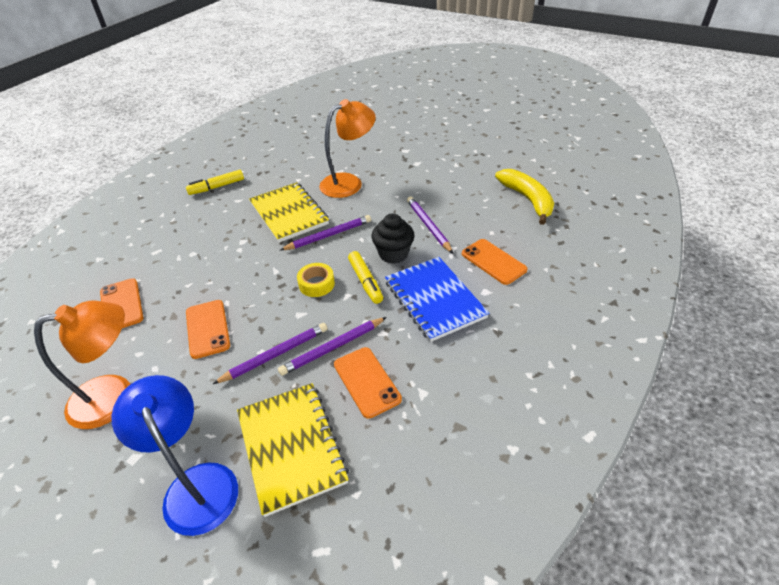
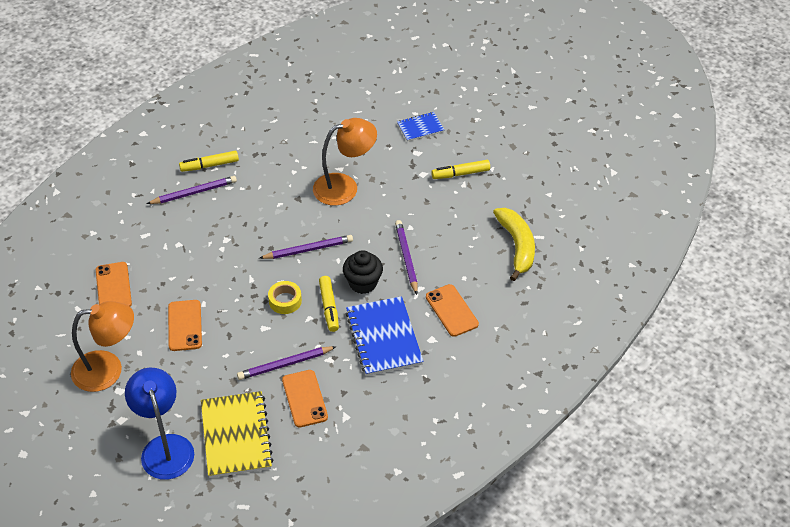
camera: 10 degrees right, 5 degrees up
(276, 355) = (237, 361): purple pencil -> purple pencil (194, 192)
(289, 214) = (275, 215): yellow notebook -> none
(401, 134) = (420, 128): none -> blue notebook
(449, 158) = (460, 174): none -> yellow marker

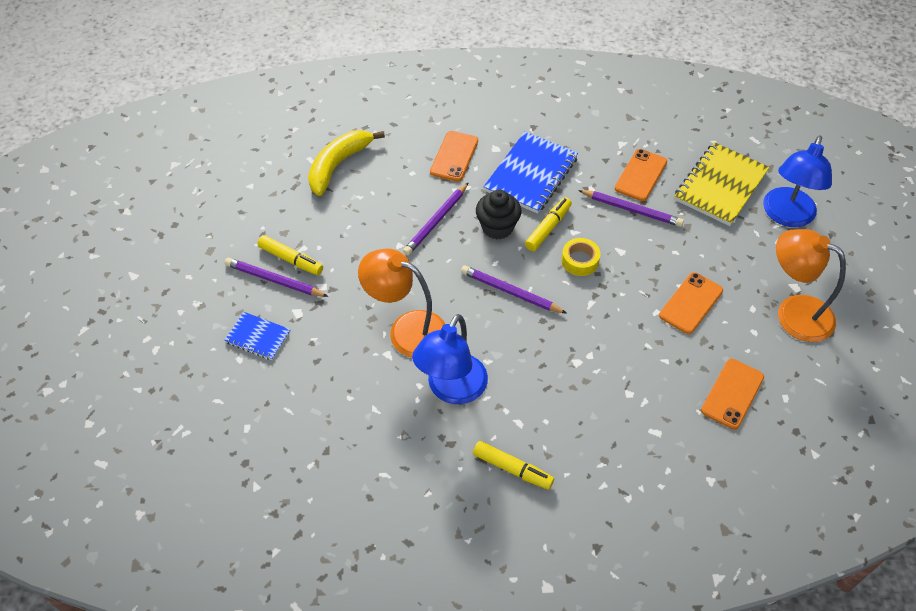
camera: 135 degrees left, 5 degrees up
(194, 192) = (560, 444): purple pencil -> purple pencil (274, 280)
(283, 177) = (451, 389): none -> blue lamp

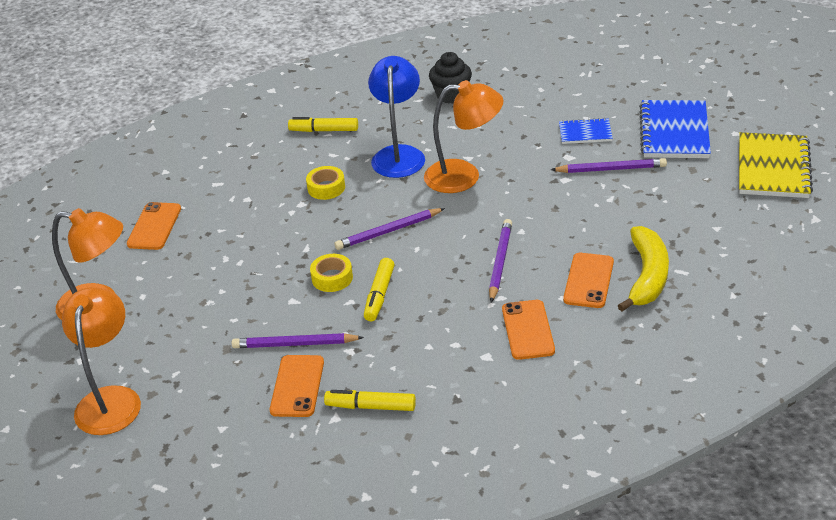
camera: 160 degrees right, 15 degrees down
(291, 260) = (611, 187): yellow marker -> yellow marker (370, 406)
(497, 227) = (433, 278): black cupcake -> black cupcake (451, 95)
(510, 292) = (388, 231): purple pencil -> purple pencil turned 150 degrees clockwise
(531, 174) = (427, 342): blue notebook -> blue notebook (674, 132)
(544, 373) = (326, 188): none -> yellow tape
(691, 303) = (206, 280): orange phone -> orange phone (588, 281)
(720, 186) = (196, 407): yellow notebook -> yellow notebook (773, 168)
(786, 216) = (111, 399): blue lamp -> orange lamp

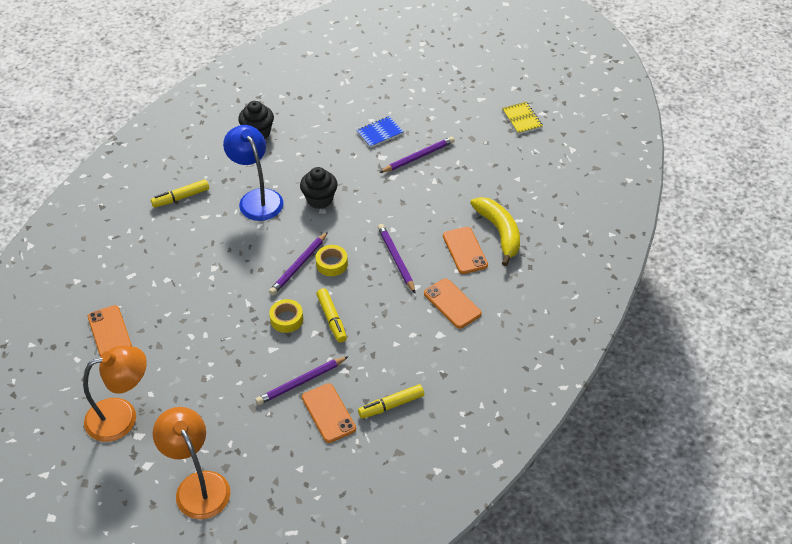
camera: 35 degrees left, 10 degrees up
(326, 188) = (223, 247): yellow tape -> yellow tape (331, 264)
(464, 176) = (319, 199): orange lamp -> black cupcake
(674, 132) = (440, 112): blue notebook -> none
(773, 168) = (522, 119): yellow notebook -> yellow notebook, size x0.55

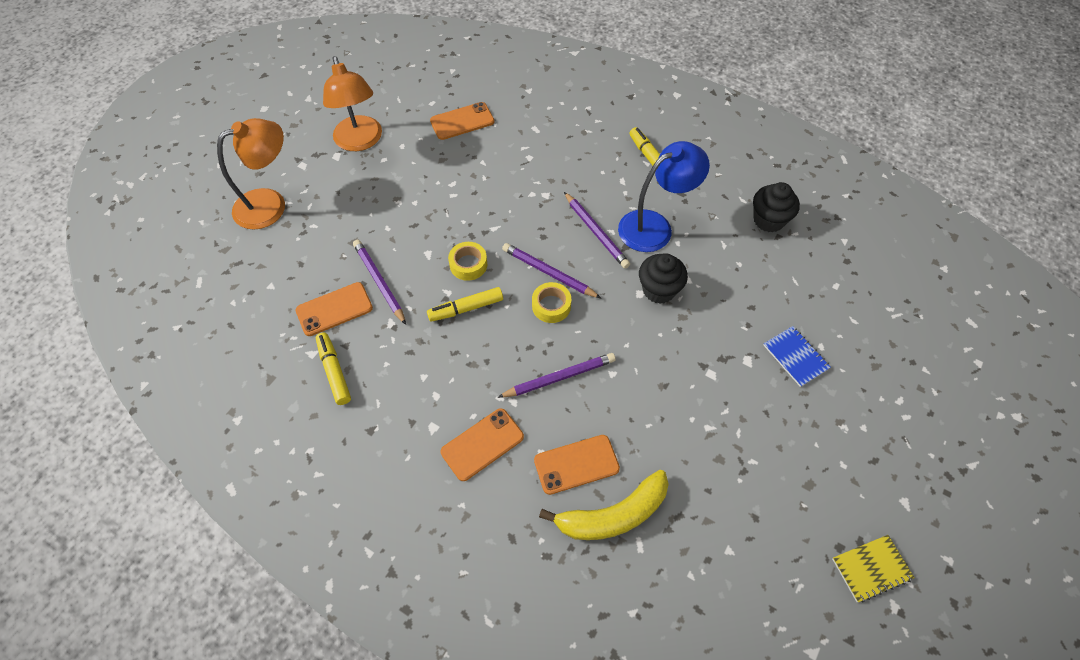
camera: 90 degrees right, 10 degrees up
(418, 157) = (755, 407): purple pencil -> purple pencil (596, 232)

